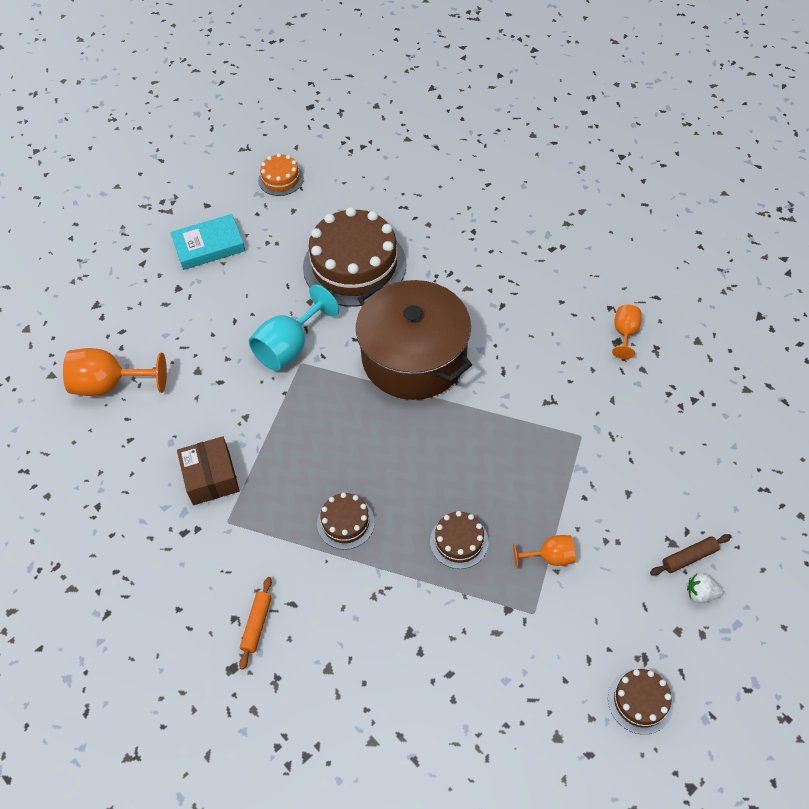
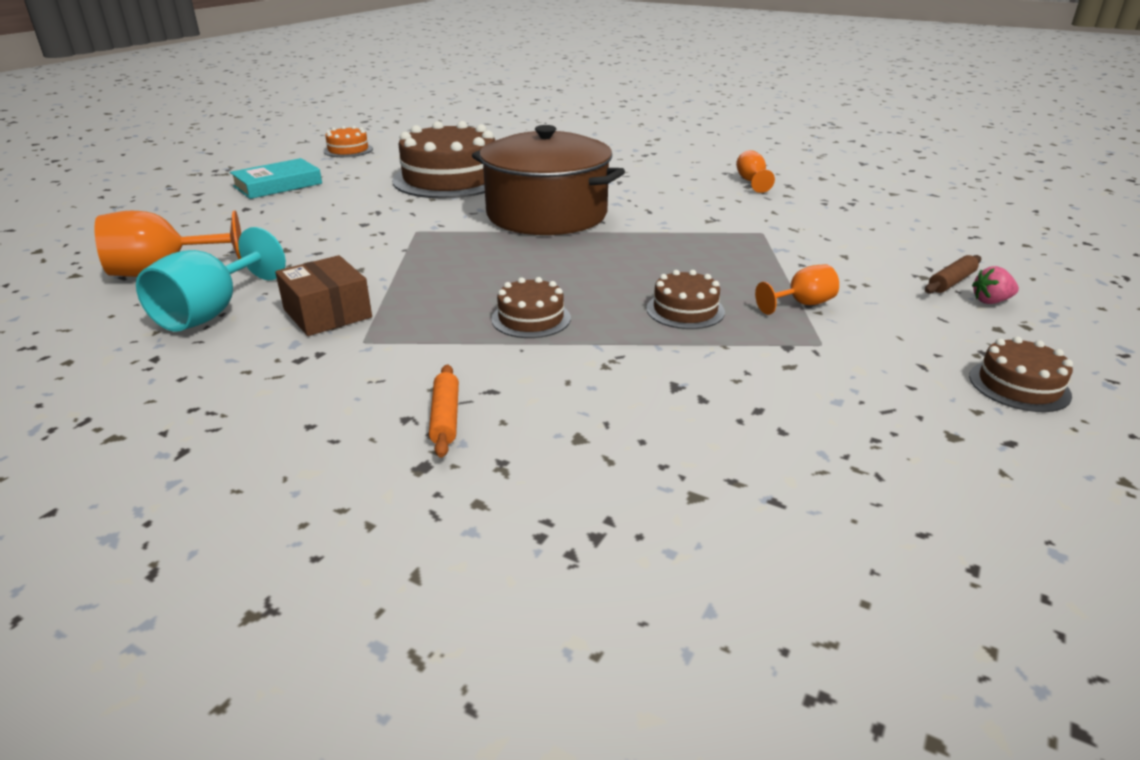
camera: 20 degrees left, 25 degrees down
(289, 347) = (398, 224): turquoise goblet -> turquoise goblet (211, 312)
(700, 593) = (991, 301): white strawberry -> pink strawberry

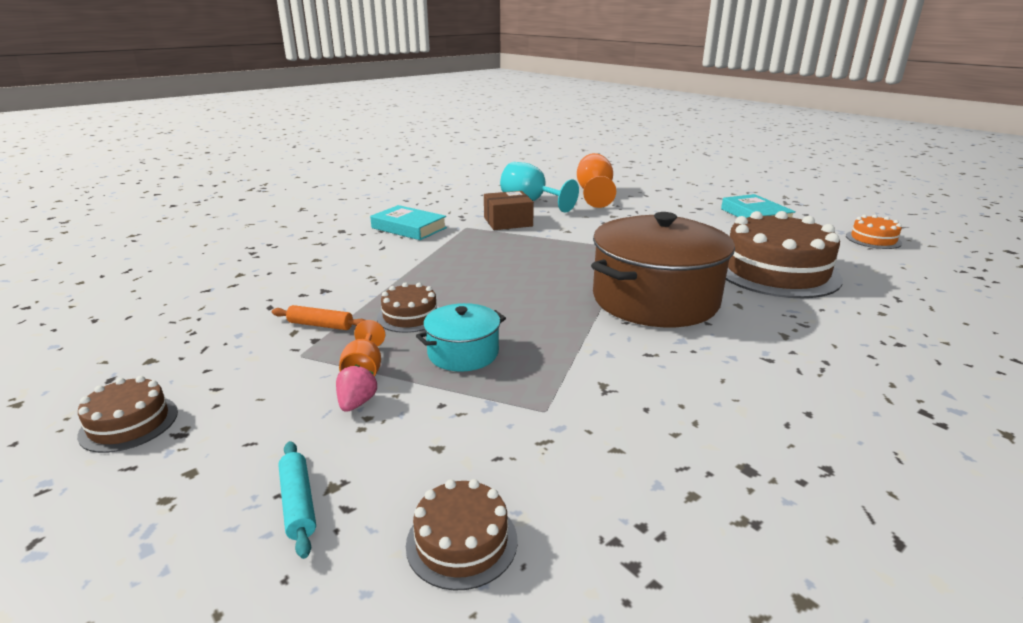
camera: 110 degrees right, 5 degrees down
(382, 393) = (409, 228): none -> turquoise book
(445, 417) = (371, 237): orange rolling pin -> orange rolling pin (320, 325)
(531, 318) = (451, 266): brown cake -> brown cake (462, 541)
(724, 271) = (463, 353): none -> turquoise pot
(751, 181) = (771, 481): orange goblet -> none
(951, 282) = (298, 503): brown rolling pin -> turquoise rolling pin
(991, 301) = (229, 508): pink strawberry -> pink strawberry (357, 403)

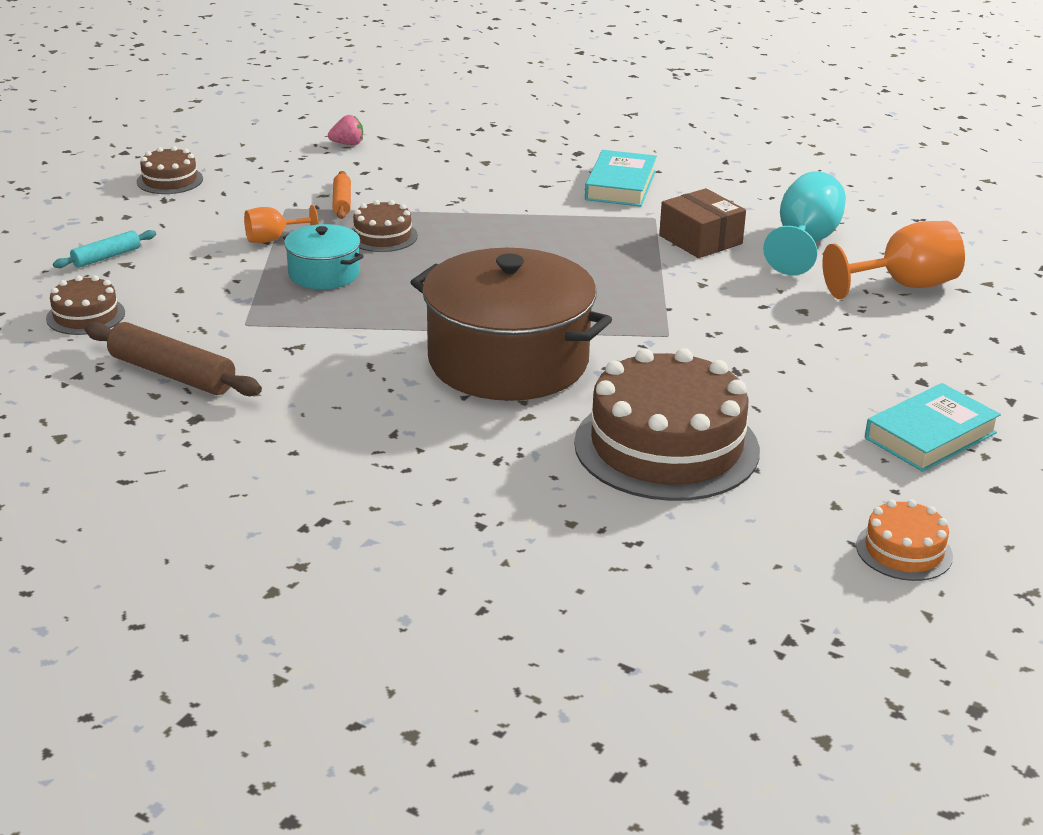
camera: 70 degrees right, 5 degrees up
(357, 403) = (224, 247): pink strawberry -> pink strawberry (348, 144)
(645, 475) = (172, 374): none -> brown rolling pin

